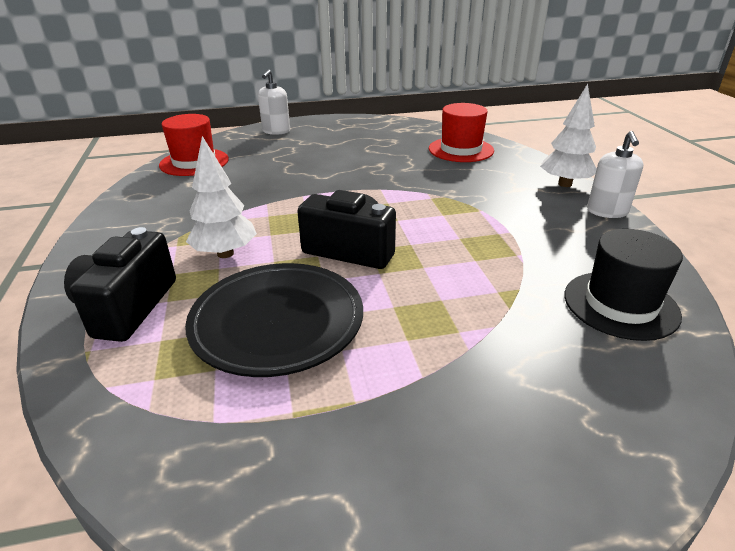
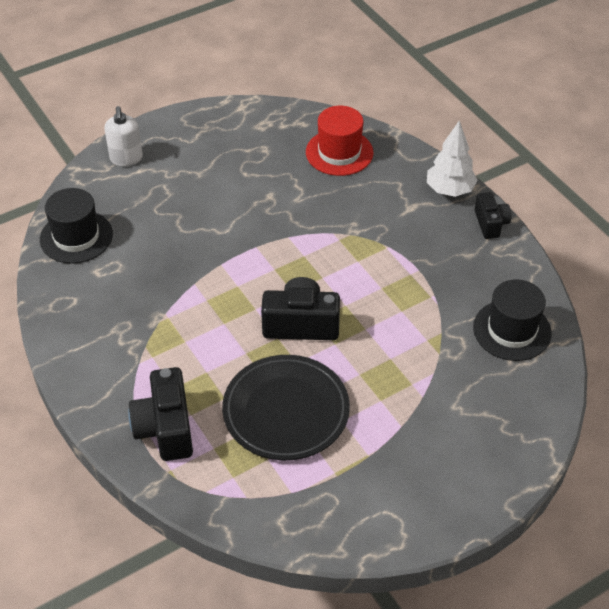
camera: 20 degrees left, 15 degrees up
(194, 162) = (76, 237): red hat -> black hat
(225, 253) = (200, 355): white tree -> none
(607, 212) = (490, 223): white soap dispenser -> black camera

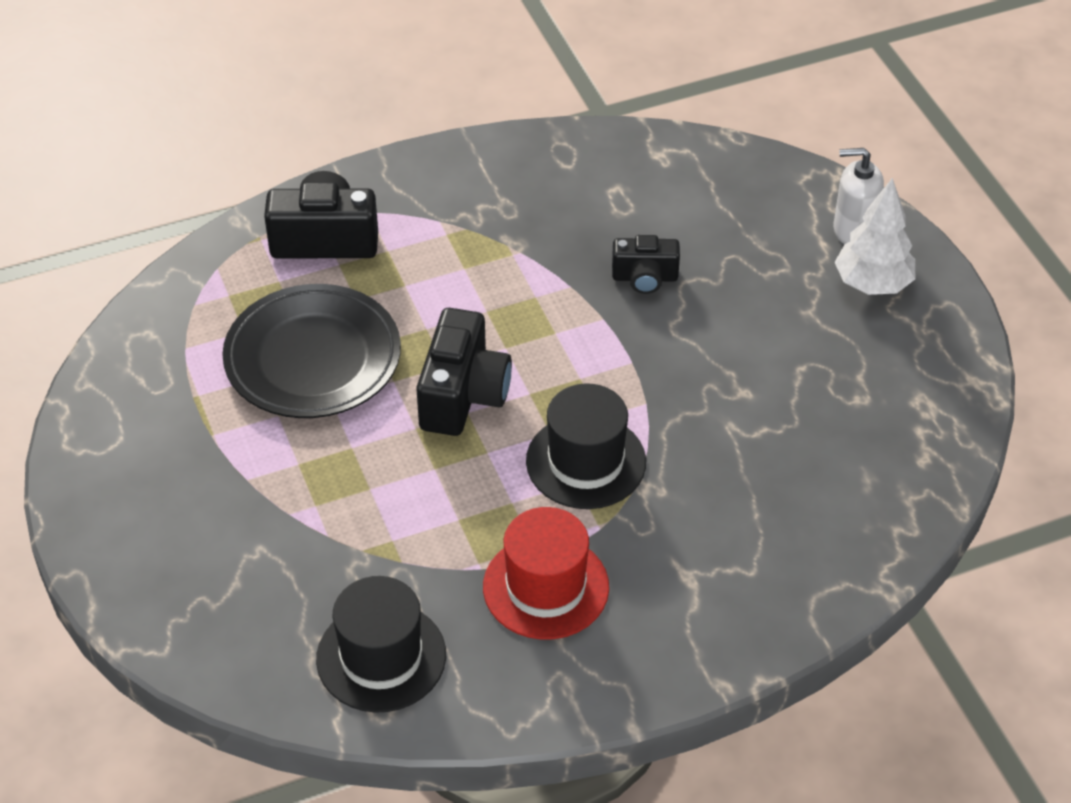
camera: 100 degrees right, 0 degrees up
(76, 237) = (689, 170): black hat -> black hat (586, 461)
(339, 152) = (841, 499): red hat -> red hat (546, 587)
(449, 190) = (722, 642): white tree -> white tree (872, 284)
(490, 223) = (627, 685): black camera -> black camera (645, 278)

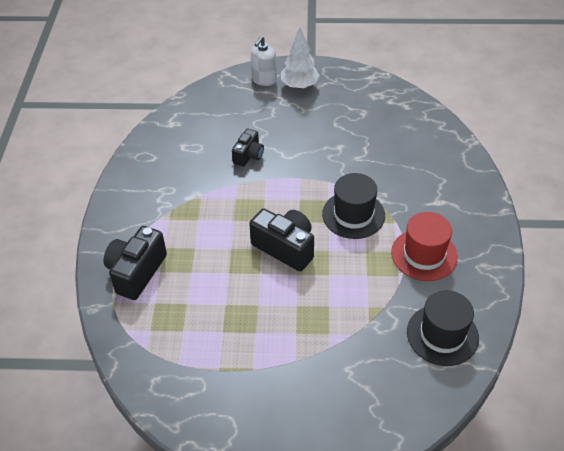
camera: 65 degrees left, 0 degrees up
(313, 358) = (223, 304): black plate -> none

